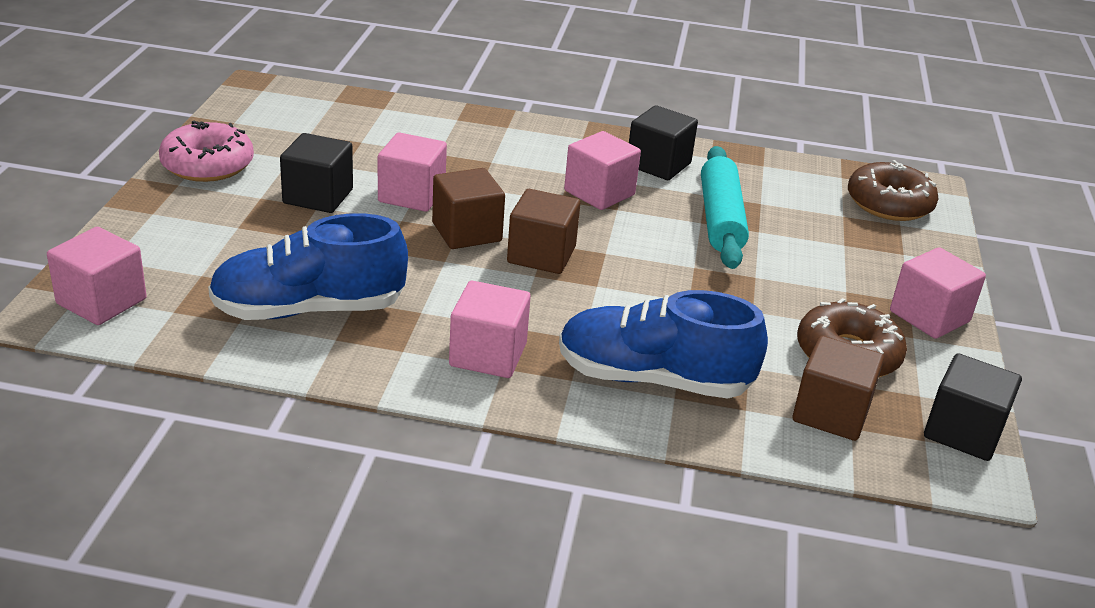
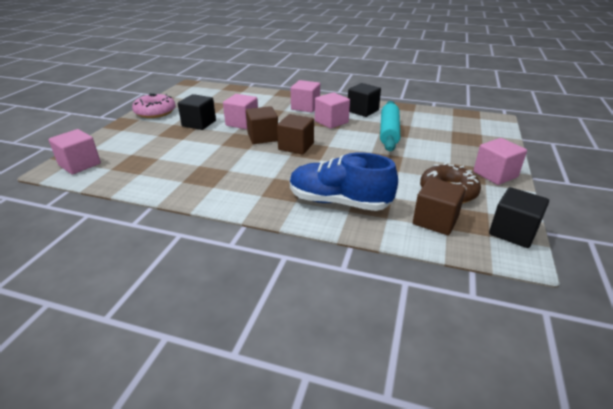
camera: 10 degrees right, 0 degrees up
(309, 309) = (174, 168): blue shoe -> none
(488, 355) = (255, 189): pink cube -> pink cube (305, 107)
(889, 204) = (476, 126): brown donut -> none

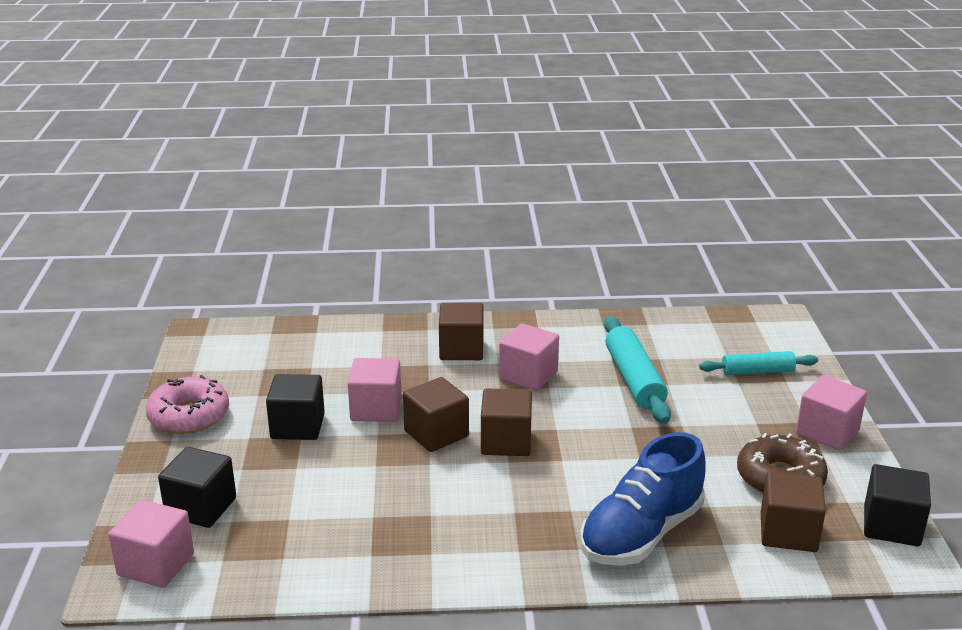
camera: 20 degrees left, 5 degrees down
(305, 107) = (461, 349): pink cube -> brown cube
(339, 202) = (641, 534): blue shoe -> blue shoe turned 45 degrees counterclockwise
(362, 111) = (564, 340): black cube -> black cube (201, 507)
(466, 139) = (757, 371): none -> turquoise rolling pin

